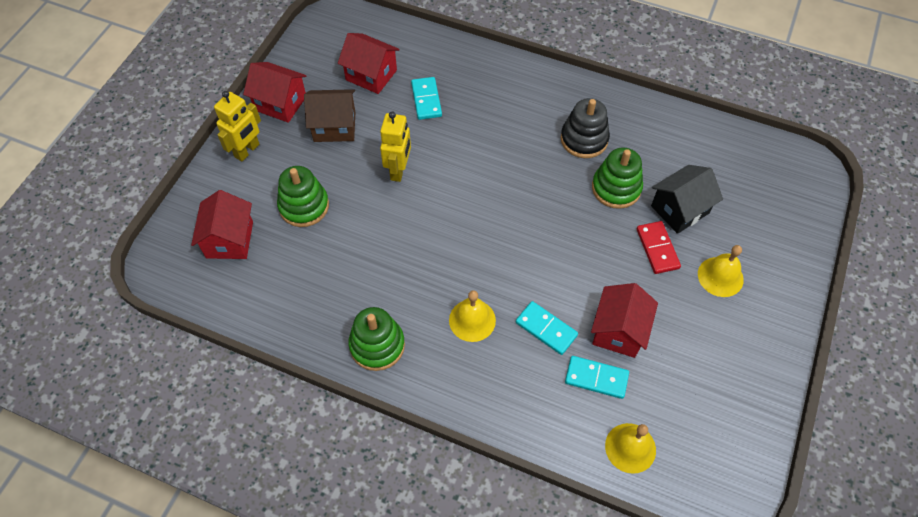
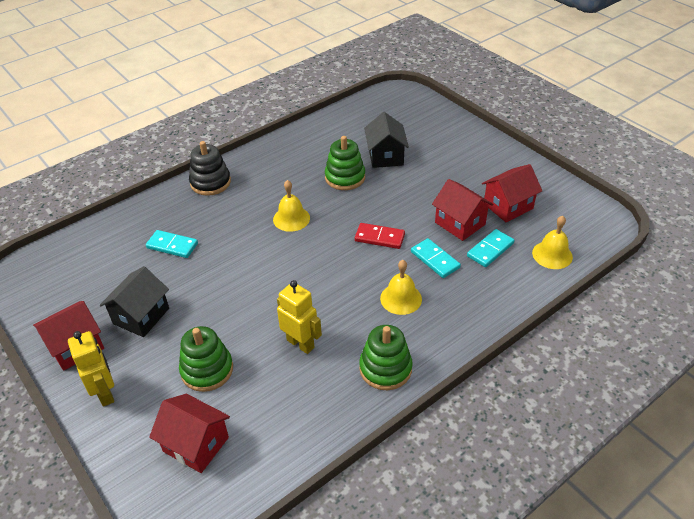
camera: 60 degrees left, 15 degrees down
(334, 126) = (141, 316): brown house -> black house
(371, 75) = (111, 270): red house -> red house (508, 206)
(399, 170) = (226, 290): yellow robot -> yellow robot (300, 343)
(546, 329) = (435, 260): turquoise domino -> turquoise domino turned 75 degrees clockwise
(584, 139) = (290, 176): black stacking toy -> black stacking toy (210, 182)
(657, 248) = (408, 179): red domino -> red domino (379, 237)
(720, 276) = (449, 160): yellow bell -> yellow bell (291, 218)

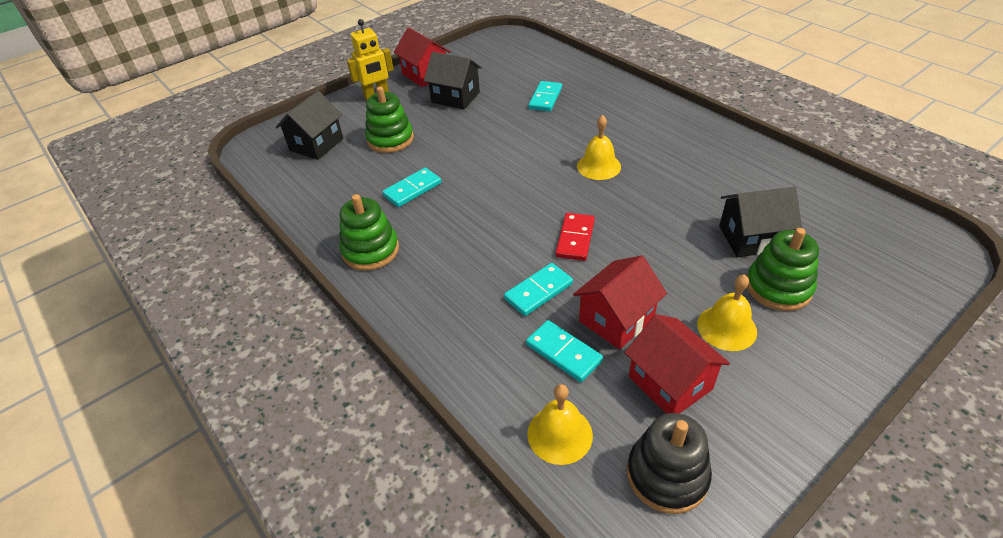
camera: 90 degrees right, 0 degrees up
(196, 444) = (316, 144): red house -> black house
(210, 182) = (648, 105): black stacking toy -> black stacking toy (667, 475)
(300, 343) = (412, 189): yellow robot -> turquoise domino
(345, 177) = (688, 202): green stacking toy -> green stacking toy (778, 287)
(401, 298) = (470, 260): yellow bell -> yellow bell (726, 327)

